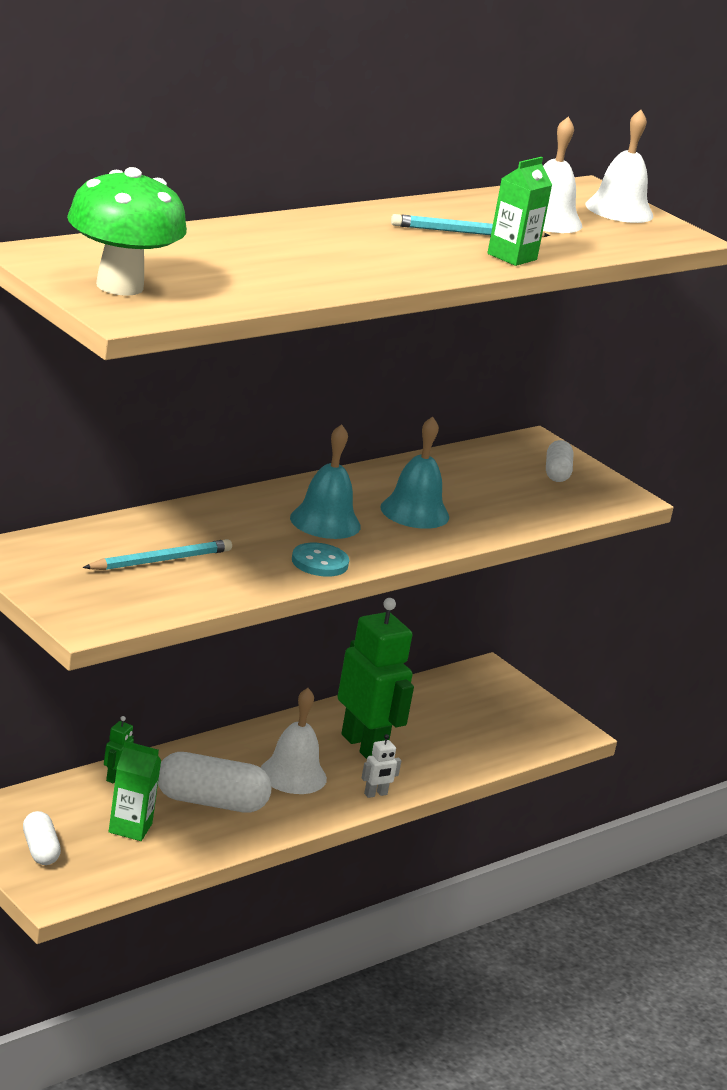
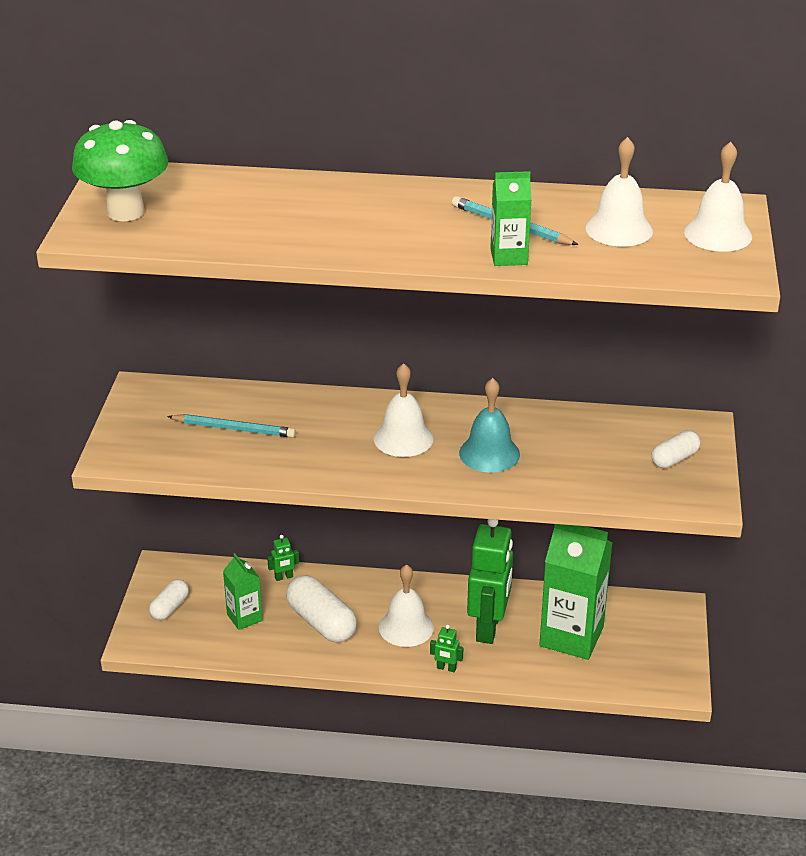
camera: 50 degrees right, 10 degrees up
(319, 562) = (345, 469): turquoise button -> none
(325, 522) = (403, 438): turquoise bell -> white bell
(375, 794) = (446, 668): white robot -> green robot
(440, 726) = (571, 636): none -> green carton

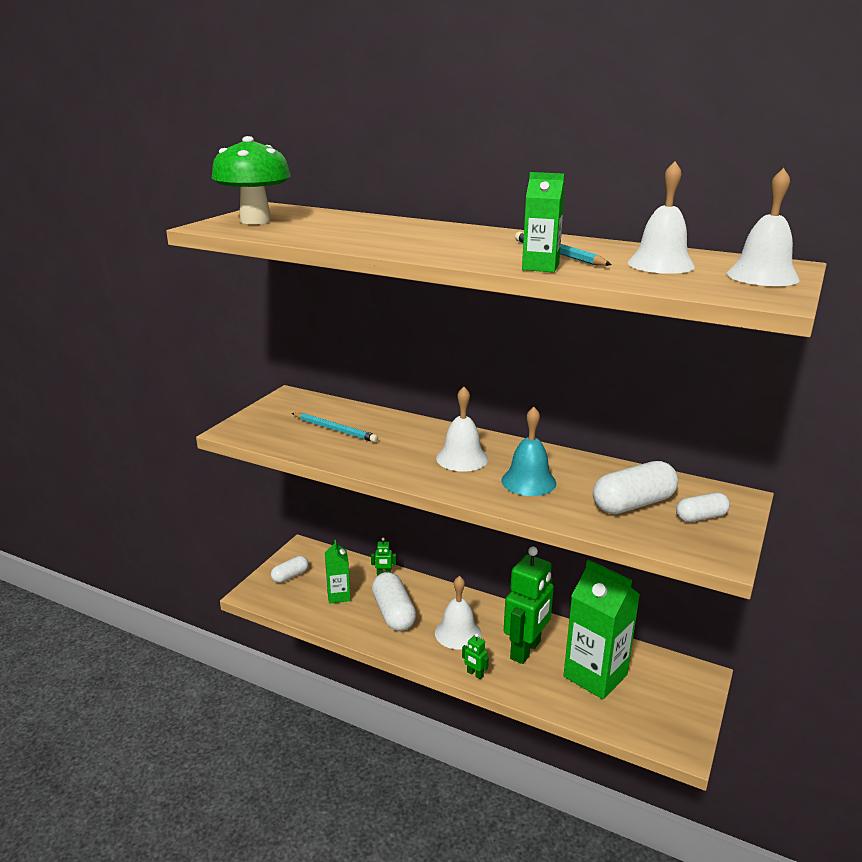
camera: 20 degrees right, 10 degrees down
(605, 458) = (633, 504): none -> white capsule

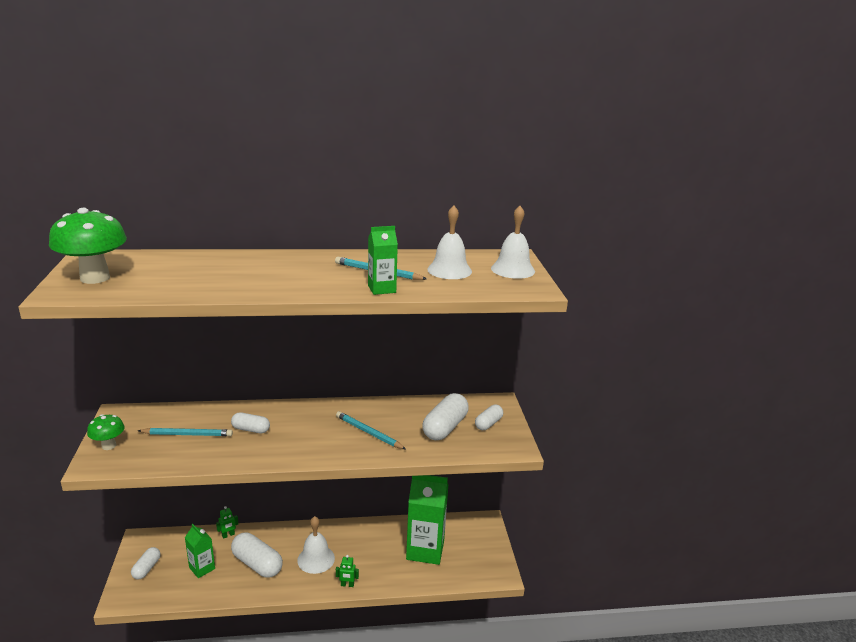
camera: 35 degrees left, 0 degrees up
(258, 419) = (109, 446): none -> green mushroom
(400, 442) = (251, 429): none -> white capsule
(462, 458) = (309, 429): white bell -> none
(526, 650) = (371, 551): green robot -> none
(528, 481) = (369, 432): turquoise bell -> turquoise pencil

